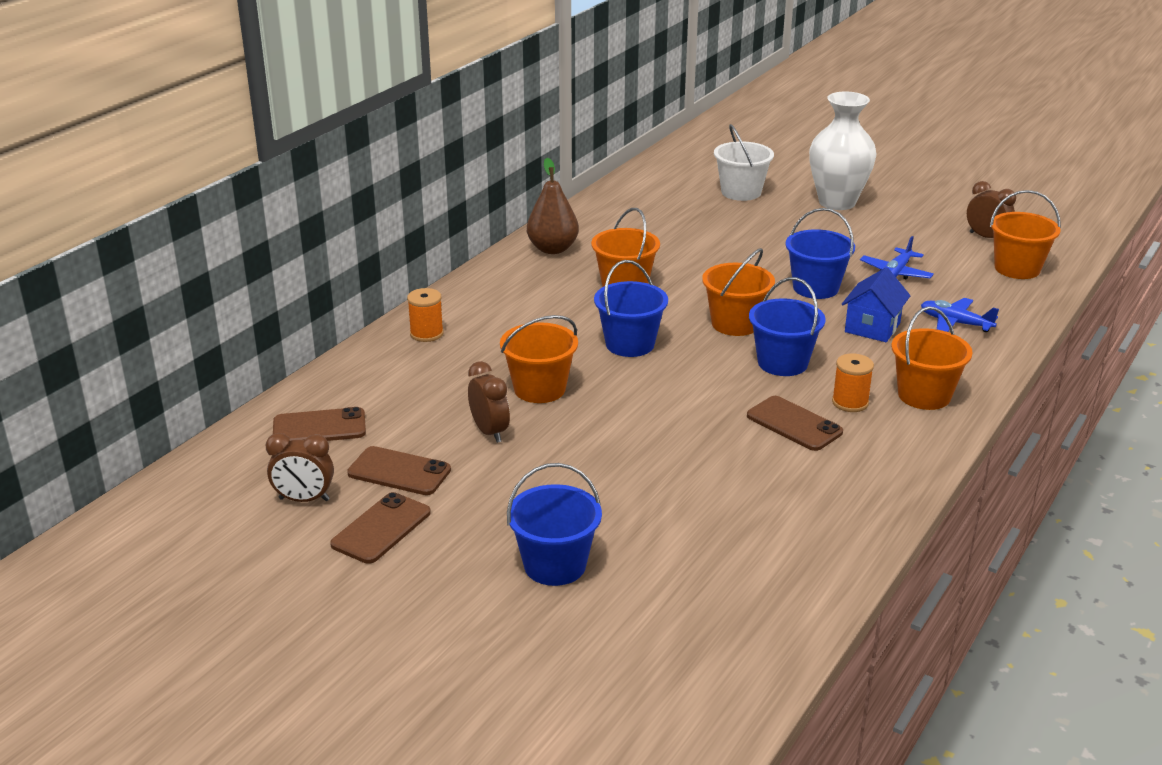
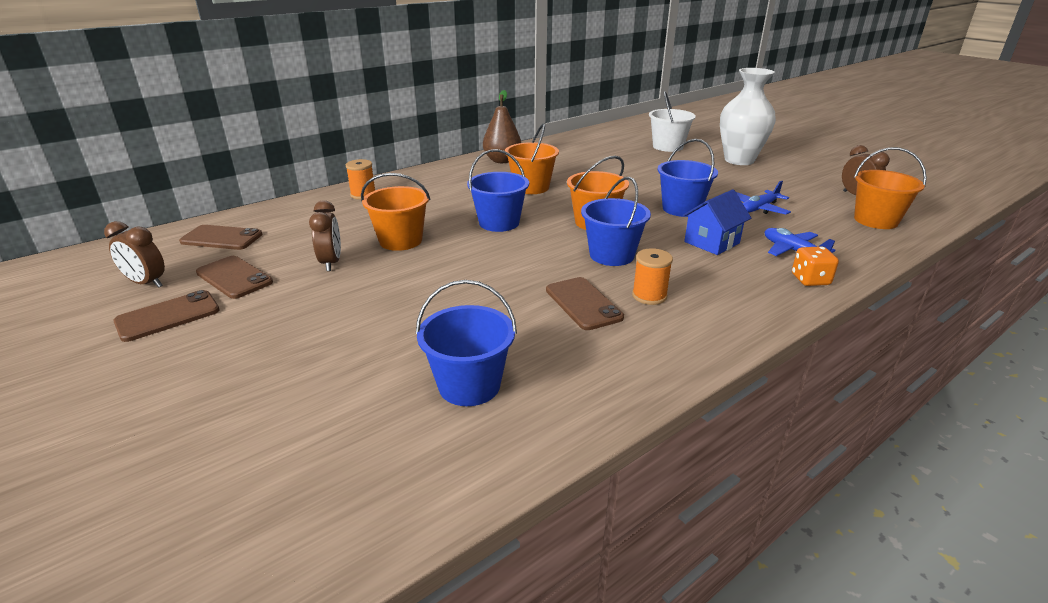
camera: 20 degrees right, 0 degrees up
(555, 565) = (257, 380): blue bucket -> blue bucket (469, 385)
(924, 395) = (726, 303): orange bucket -> none
(986, 354) = (810, 280): none -> orange dice

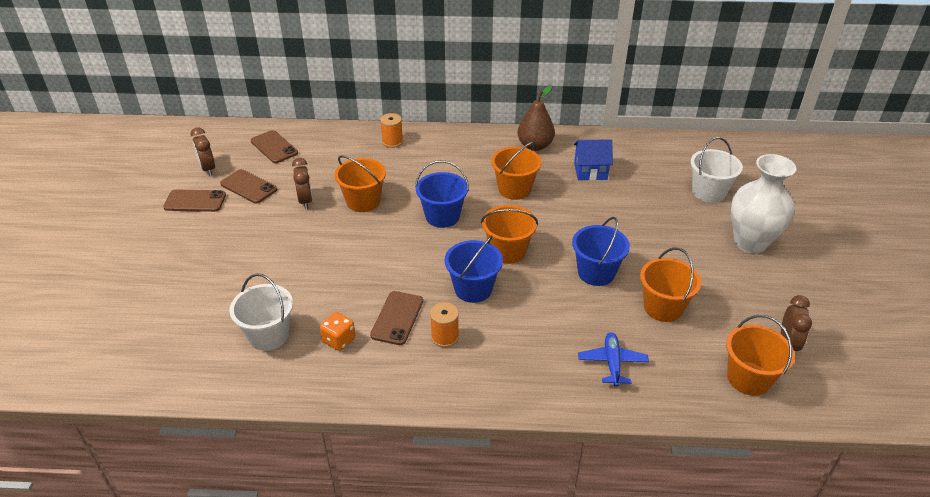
camera: 40 degrees right, 10 degrees up
(234, 277) = (248, 187): brown phone -> brown phone turned 45 degrees counterclockwise
(331, 263) = (305, 201): brown clock -> brown clock turned 45 degrees counterclockwise
(469, 385) = (268, 335): blue bucket -> white bucket
(711, 242) = (562, 318): blue house -> blue house (590, 171)
(759, 208) = (663, 307): blue plane -> orange bucket
(810, 280) = (576, 394): orange dice -> orange dice (339, 340)

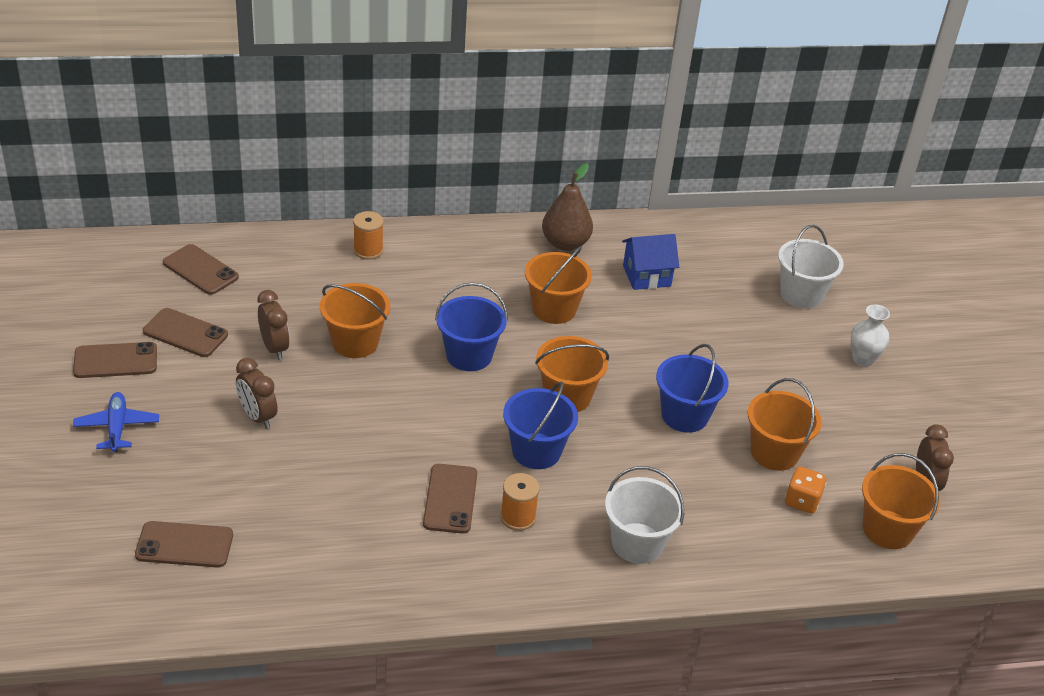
camera: 15 degrees left, 0 degrees up
(192, 332) = (184, 545): none -> brown phone
(208, 169) = (115, 310): brown clock -> brown clock (257, 417)
(268, 335) = (289, 538): white bucket -> white bucket (637, 543)
(339, 340) = (384, 535): orange dice -> orange dice (802, 501)
(612, 363) = (728, 528): blue plane -> blue plane (117, 427)
(750, 243) = (863, 359): white vase -> white vase, size x0.52

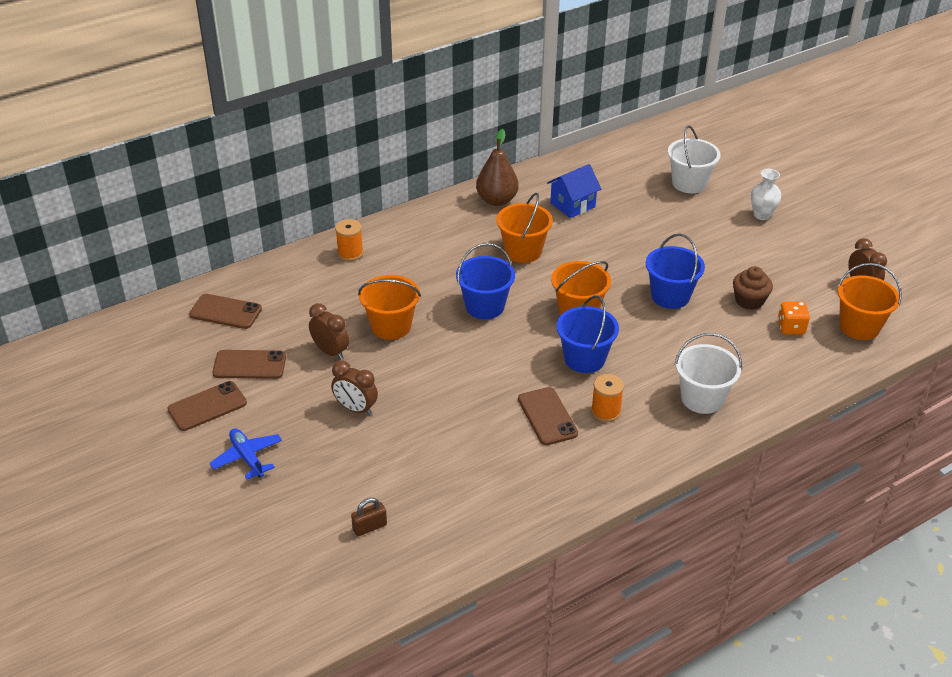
camera: 20 degrees left, 0 degrees up
(184, 545) = (369, 527): brown phone -> brown padlock
(774, 453) = (749, 301): orange bucket -> brown cupcake

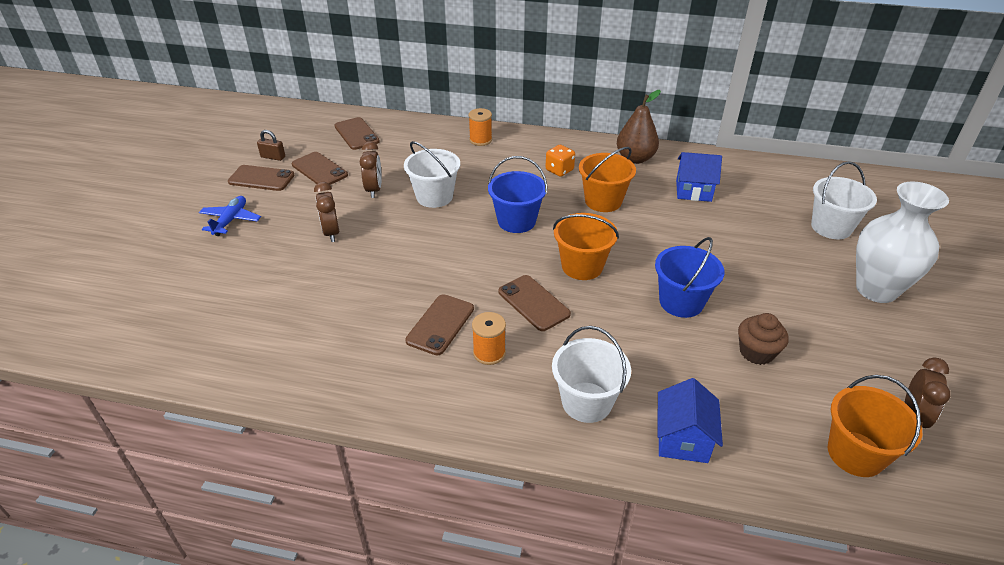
camera: 45 degrees right, 0 degrees up
(369, 527) = (216, 311): brown padlock -> brown padlock (273, 157)
(391, 326) = (434, 197): orange bucket -> white bucket
(584, 359) = (533, 303): blue bucket -> brown phone
(762, 215) = (876, 290): white vase -> white vase, size x1.93
(776, 381) = (682, 439): none -> blue house
(791, 328) = (769, 403): orange dice -> orange dice (559, 170)

